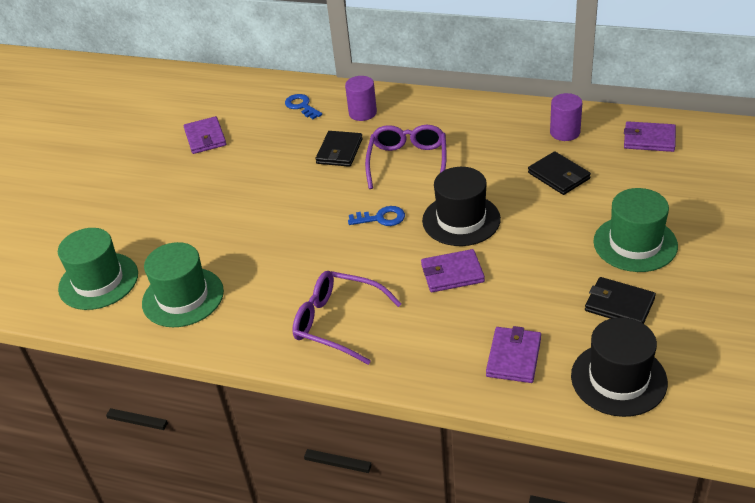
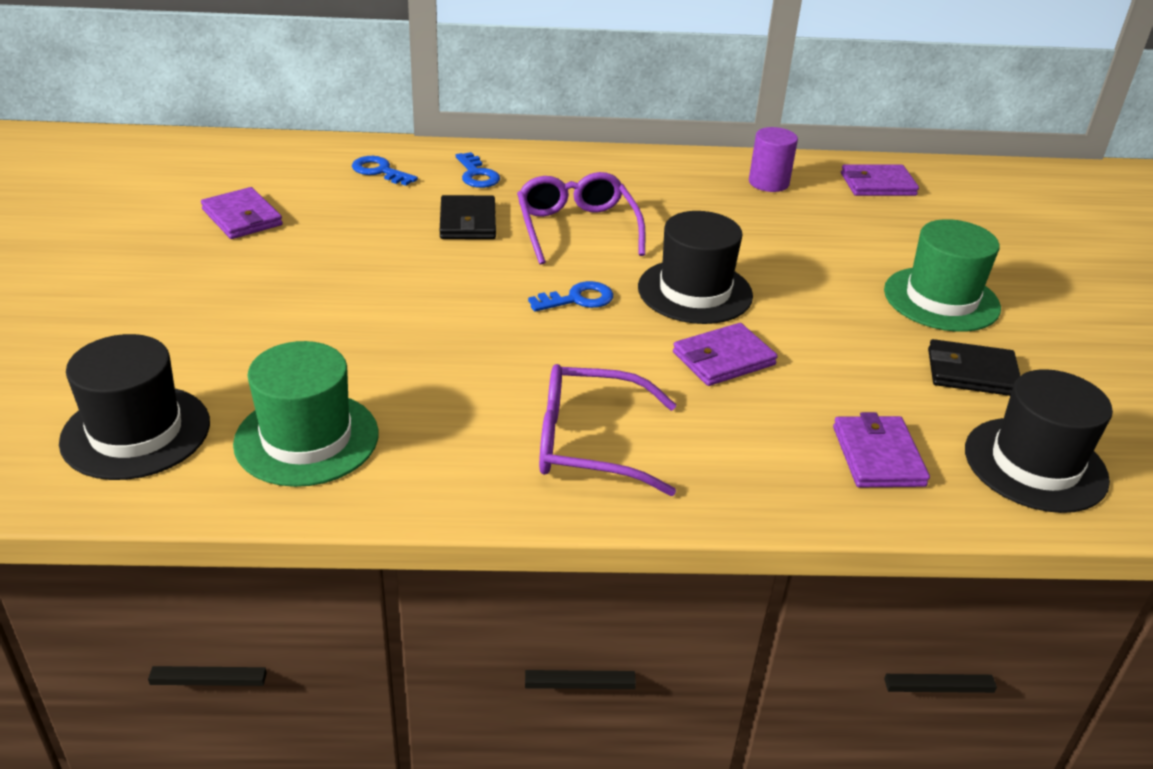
camera: 25 degrees left, 5 degrees down
(98, 281) = (136, 432): green hat -> black hat
(362, 113) = (477, 175): purple cylinder -> blue key
(559, 176) = (793, 230): black wallet -> none

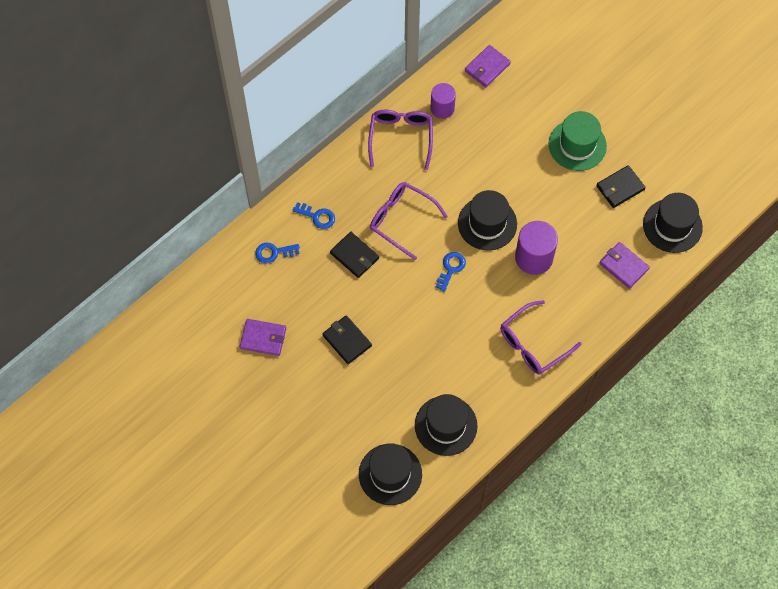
camera: 40 degrees left, 30 degrees up
(307, 438) = (446, 425): green hat -> black hat
(331, 276) = (347, 340): none -> black wallet
(679, 176) = (401, 137): none -> purple glasses
(723, 359) = (534, 257): purple wallet -> purple cylinder

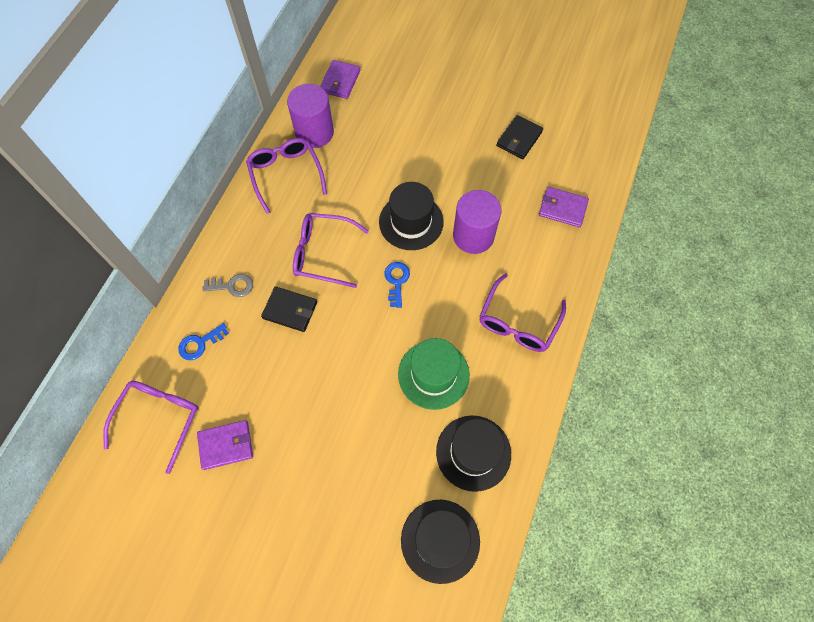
camera: 25 degrees left, 0 degrees up
(222, 296) = (159, 418): none -> purple glasses
(317, 216) = (232, 286): blue key -> grey key
(347, 340) = (322, 405): black wallet -> none
(442, 108) = (314, 132): purple cylinder -> purple cylinder, size x1.52
(577, 145) = (459, 117): green hat -> green hat (433, 374)
(672, 226) = (585, 153): black hat -> none

